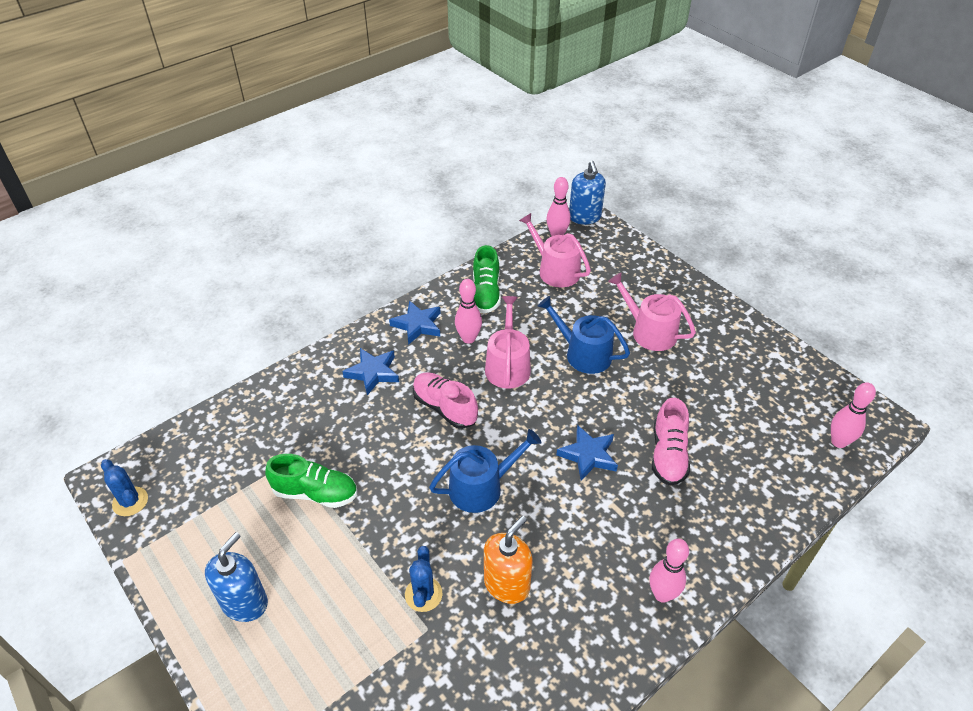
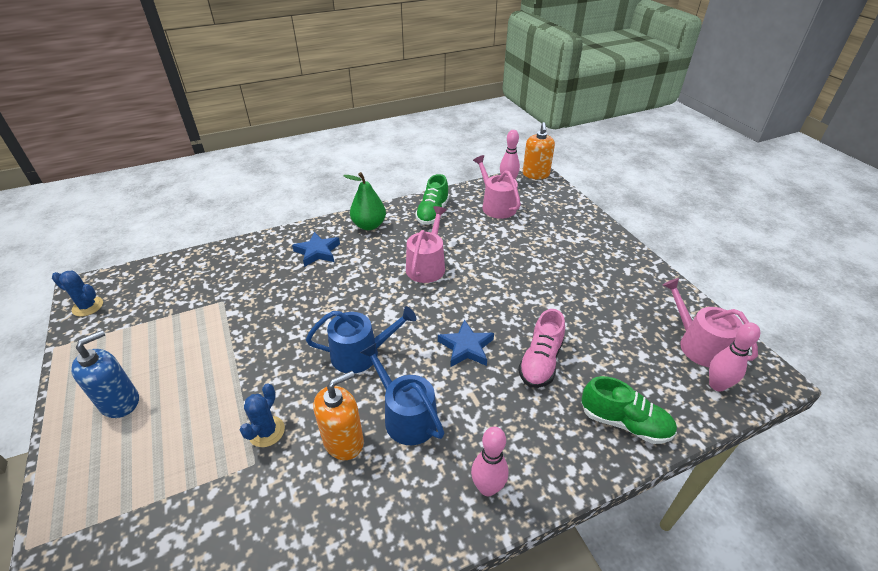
camera: 15 degrees right, 5 degrees down
(130, 501) = (88, 306): blue cactus -> blue cactus turned 45 degrees counterclockwise
(315, 493) = (225, 329): green shoe -> green shoe (624, 423)
(417, 325) = (369, 225): blue star -> green pear
(445, 408) = (361, 287): pink shoe -> none
(468, 338) = (404, 241): pink bowling pin -> none
(583, 354) = (495, 268): blue watering can -> blue watering can (406, 416)
(584, 217) = (536, 174): blue soap dispenser -> orange soap dispenser
(649, 332) = (559, 261): pink watering can -> pink watering can (698, 345)

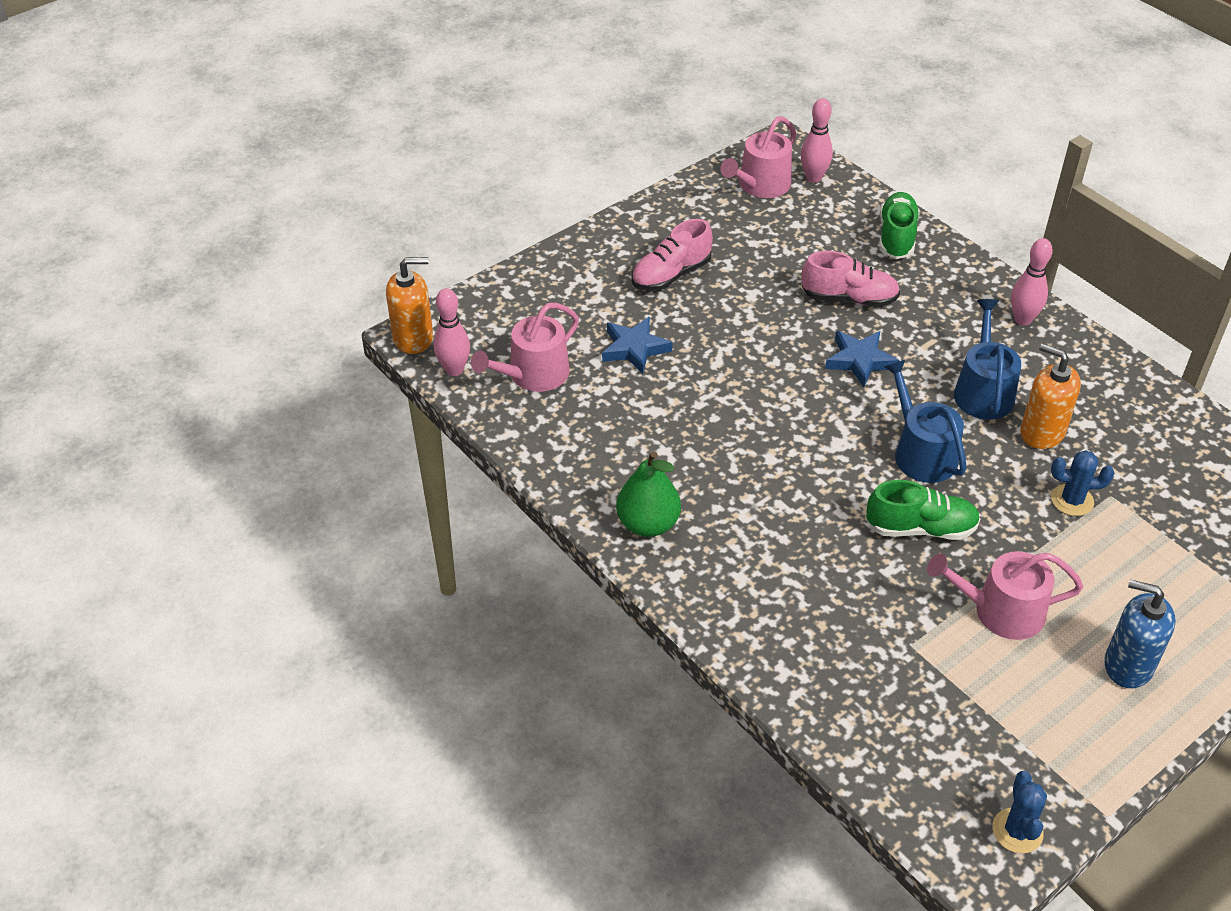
camera: 105 degrees left, 5 degrees up
(317, 252) = (747, 569): blue star -> blue star (634, 348)
(406, 416) = (983, 391): blue watering can -> blue watering can turned 150 degrees clockwise
(427, 265) = (723, 427): pink watering can -> pink watering can (1000, 611)
(433, 213) = (581, 449): green shoe -> green shoe (920, 528)
(580, 272) = (671, 275): none -> pink shoe

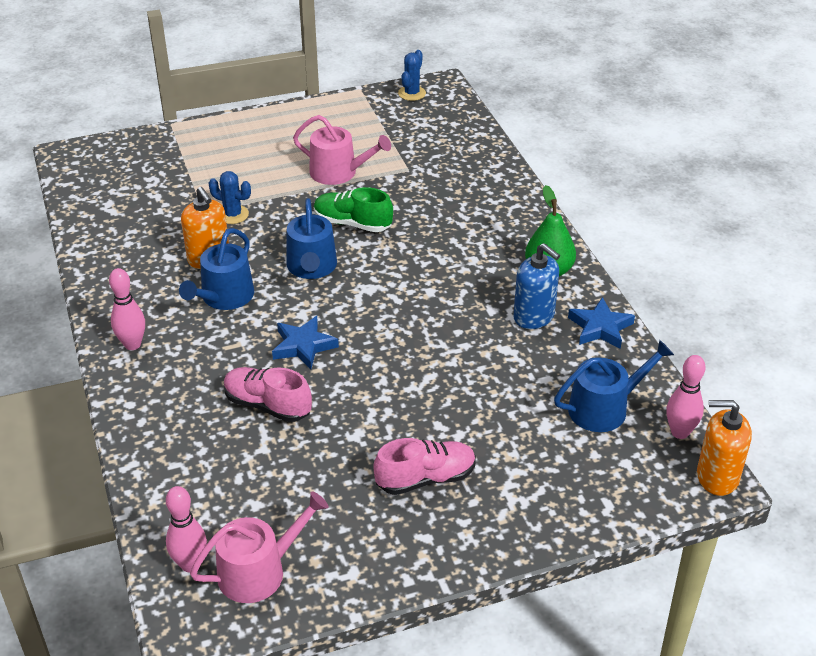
camera: 160 degrees left, 5 degrees down
(533, 375) = (604, 408): pink watering can -> blue watering can
(634, 348) = (499, 409): blue star -> blue star (600, 328)
(896, 237) = (167, 458): green shoe -> none
(1128, 665) = (287, 135): blue soap dispenser -> blue soap dispenser (534, 316)

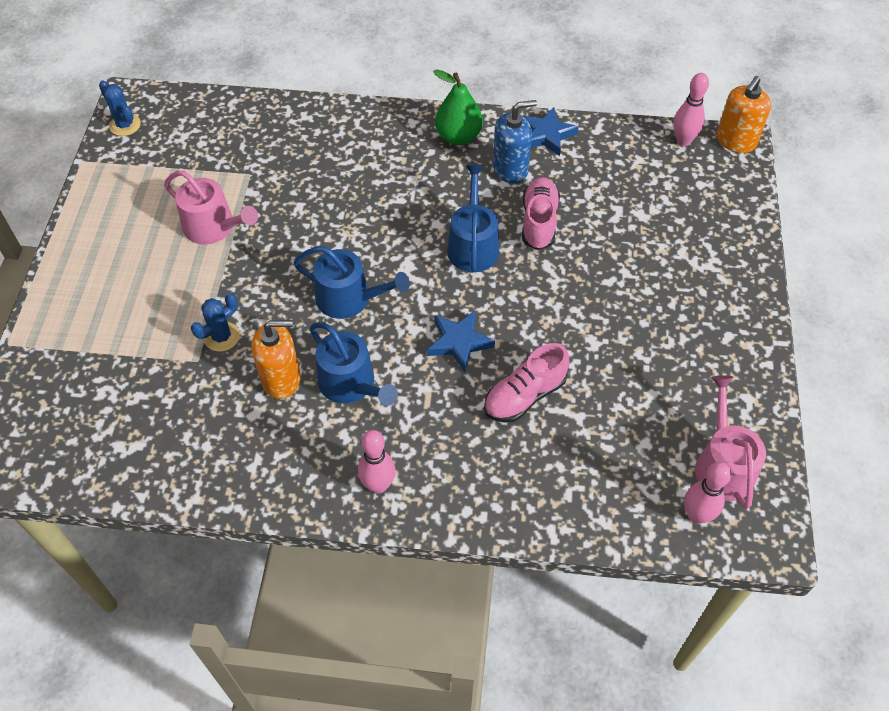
camera: 65 degrees left, 15 degrees up
(339, 172) = (214, 227): pink watering can -> pink watering can turned 75 degrees clockwise
(352, 223) = (303, 245): green shoe -> none
(425, 478) = (665, 312): pink shoe -> pink shoe (539, 222)
(604, 408) = (638, 171): blue watering can -> blue watering can (473, 245)

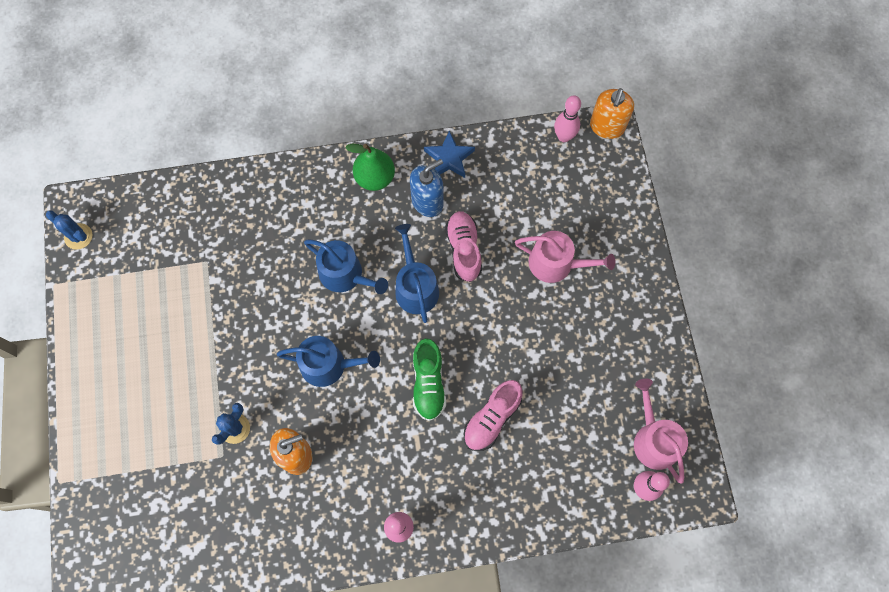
camera: 15 degrees left, 15 degrees up
(214, 227) = (193, 324): pink watering can -> pink watering can (556, 264)
(351, 384) = (353, 444): blue watering can -> blue watering can (345, 275)
(459, 342) = (428, 383): blue star -> green shoe

